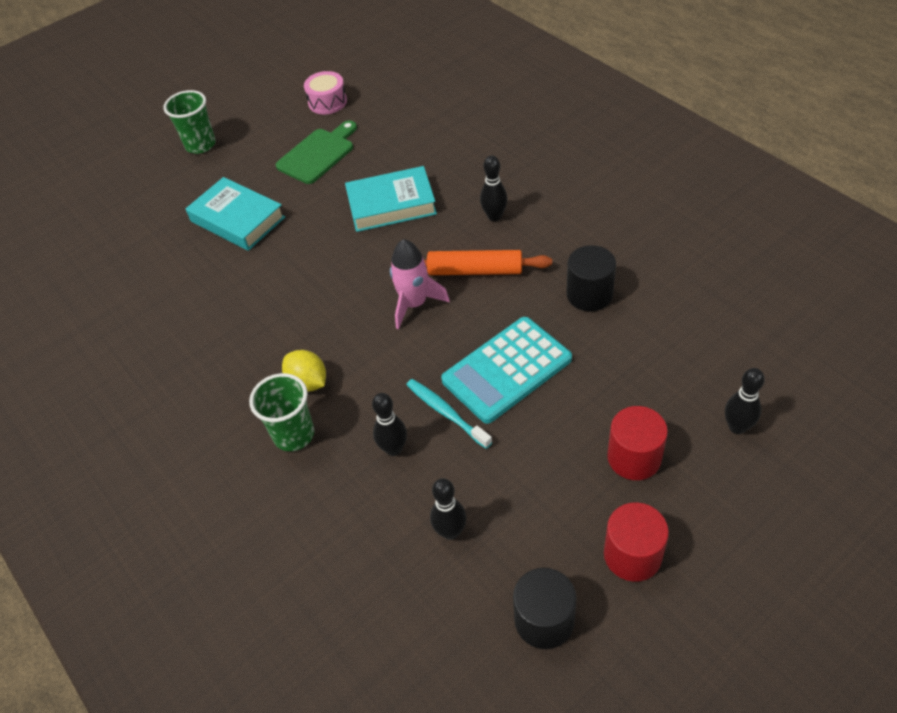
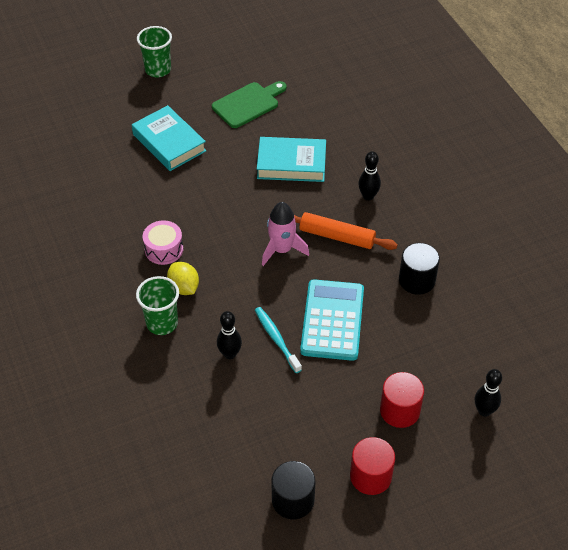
camera: 10 degrees right, 0 degrees up
(327, 102) = (270, 59): pink drum -> pink drum (164, 249)
(450, 531) = (250, 423): black bowling pin -> none
(507, 370) = (332, 320): turquoise calculator -> turquoise calculator turned 120 degrees clockwise

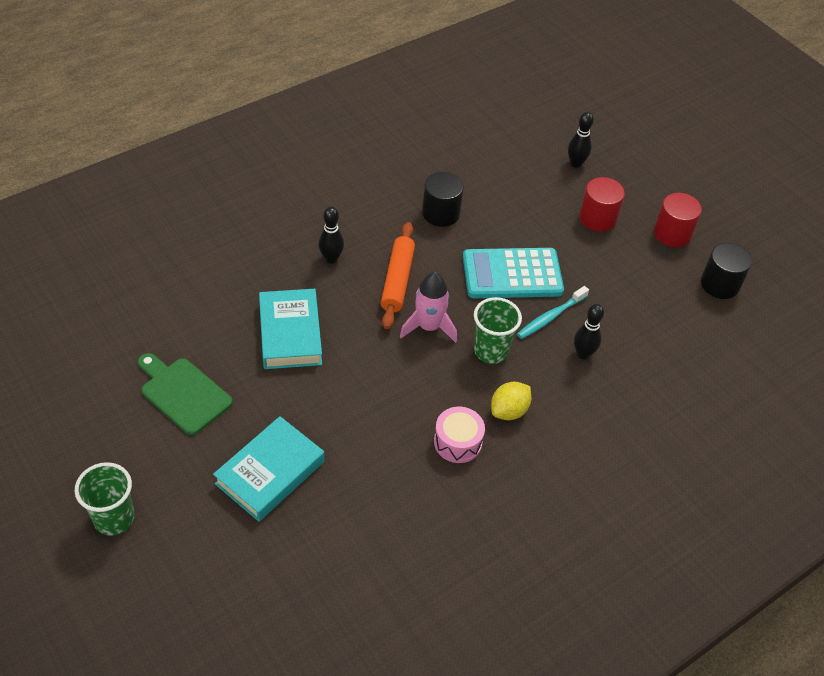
camera: 105 degrees left, 0 degrees up
(162, 323) = (565, 422): green cup -> green cup (491, 351)

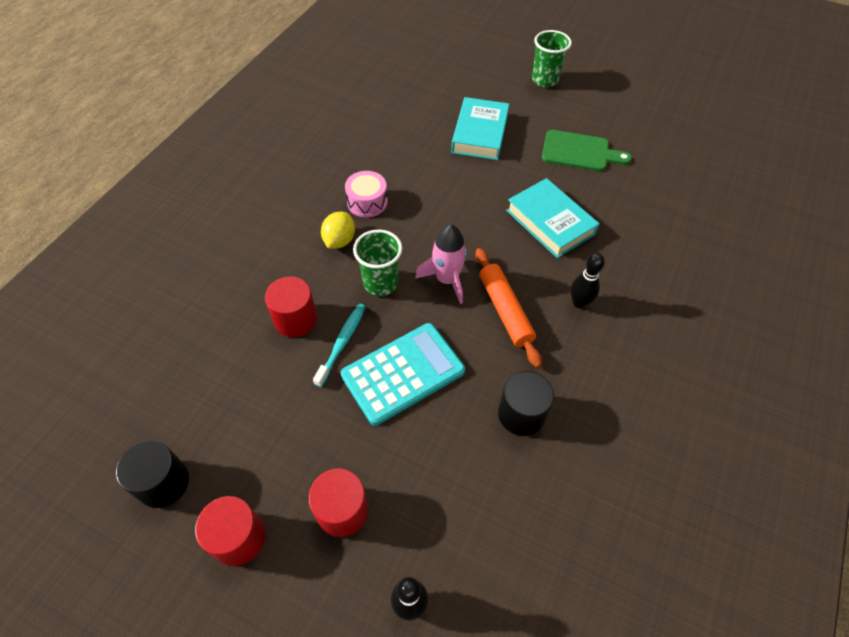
camera: 155 degrees right, 5 degrees up
(583, 354) = (295, 319): black bowling pin -> red cylinder

